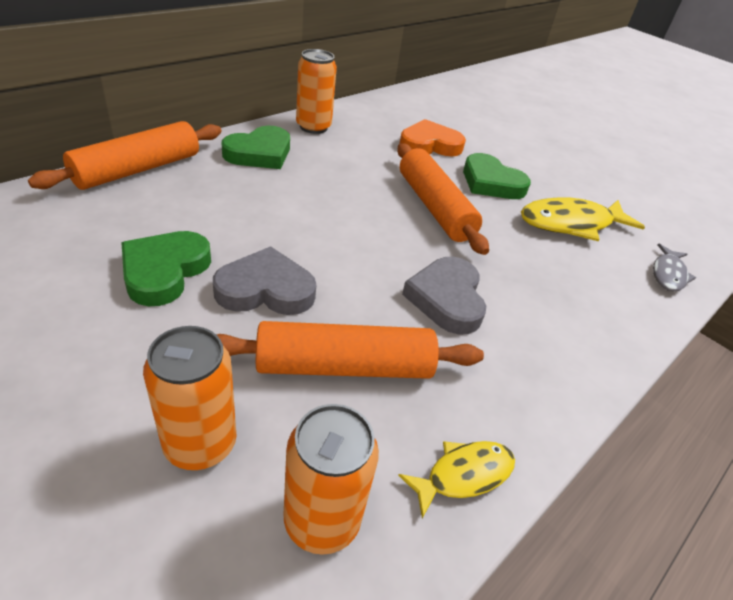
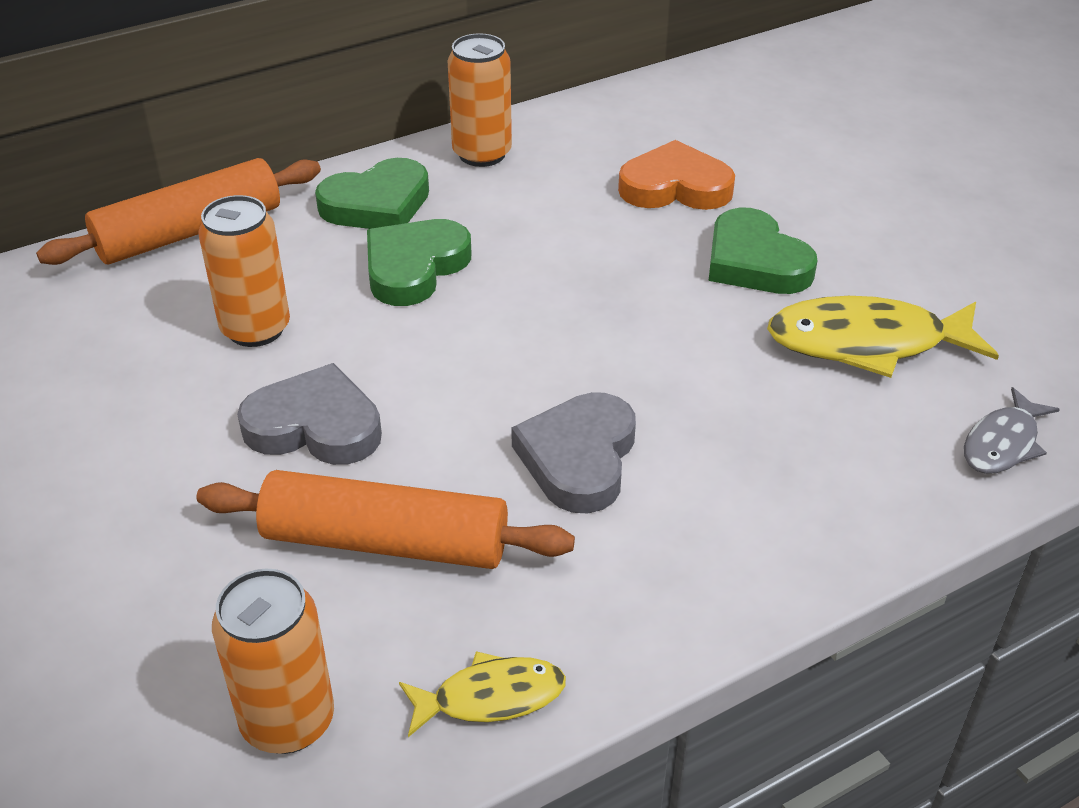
camera: 20 degrees right, 0 degrees up
(164, 271) = (187, 391): green heart -> green heart (414, 267)
(200, 444) = (172, 617): orange can -> orange can (255, 329)
(434, 207) = (628, 305): orange rolling pin -> none

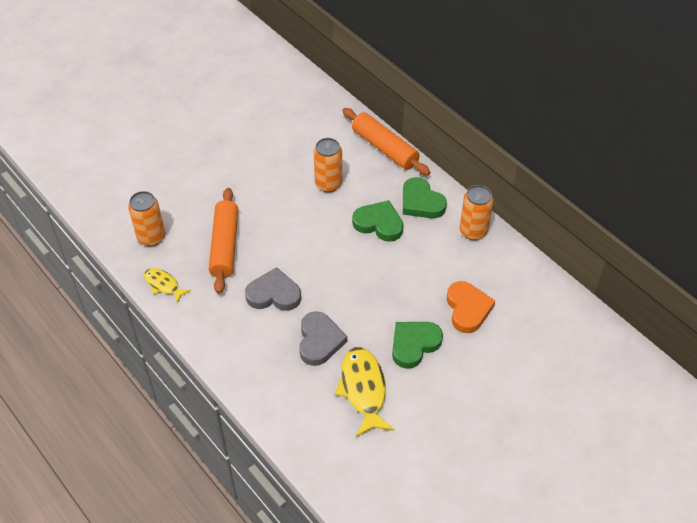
camera: 80 degrees right, 10 degrees up
(315, 426) = (278, 214): grey heart -> grey heart (319, 341)
(490, 697) = (163, 285): yellow fish -> yellow fish turned 150 degrees clockwise
(1002, 443) = (306, 439): grey fish -> none

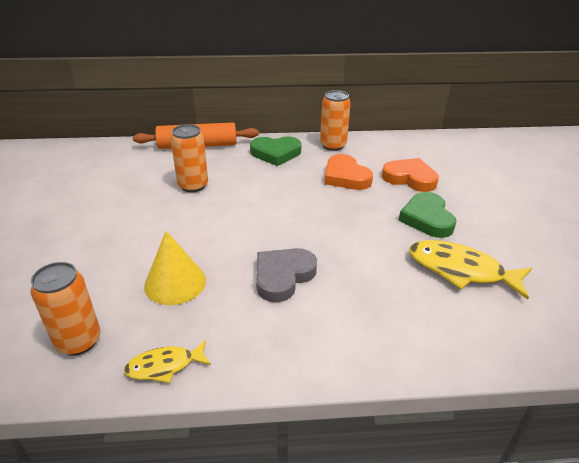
camera: 55 degrees left, 15 degrees down
(224, 246) = (175, 283): orange rolling pin -> yellow cone
(319, 341) = (375, 272): grey heart -> none
(379, 224) = (272, 180): green heart -> none
(428, 266) = (345, 177): none -> orange heart

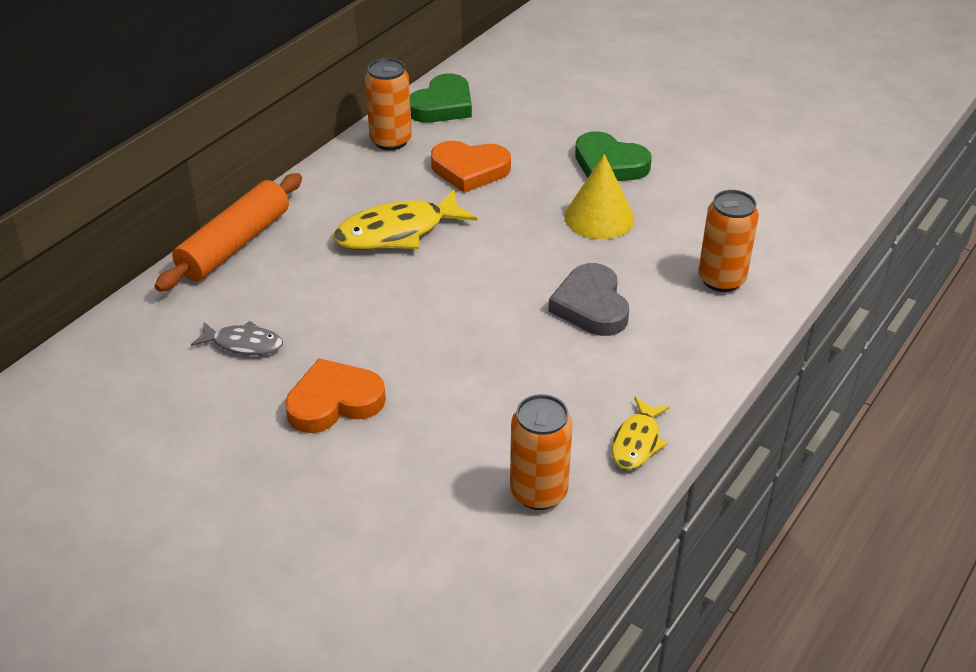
camera: 50 degrees left, 5 degrees up
(126, 180) = (243, 344): none -> grey fish
(175, 283) = (517, 385): yellow cone -> yellow cone (599, 217)
(193, 185) = (335, 292): orange can -> orange can (721, 279)
(275, 153) = (348, 192): green heart -> green heart (442, 105)
(410, 178) = (529, 130): orange heart -> orange heart (334, 402)
(461, 270) = (703, 194): yellow fish -> yellow fish (397, 232)

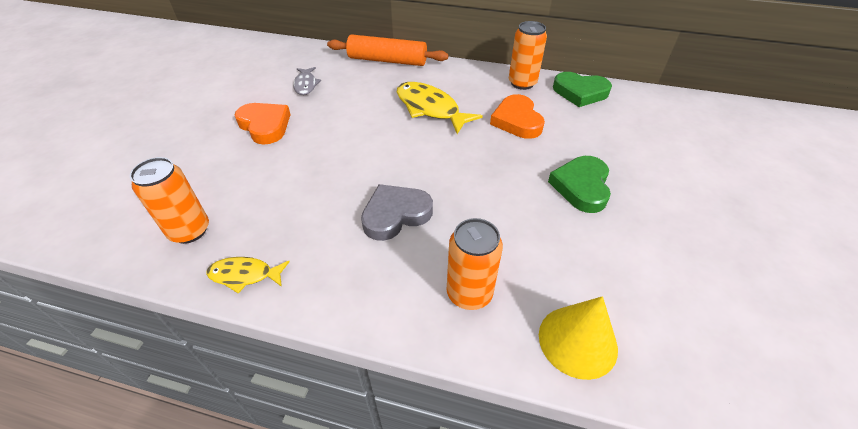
camera: 70 degrees right, 5 degrees up
(599, 217) = (507, 196): yellow cone -> yellow cone (577, 341)

